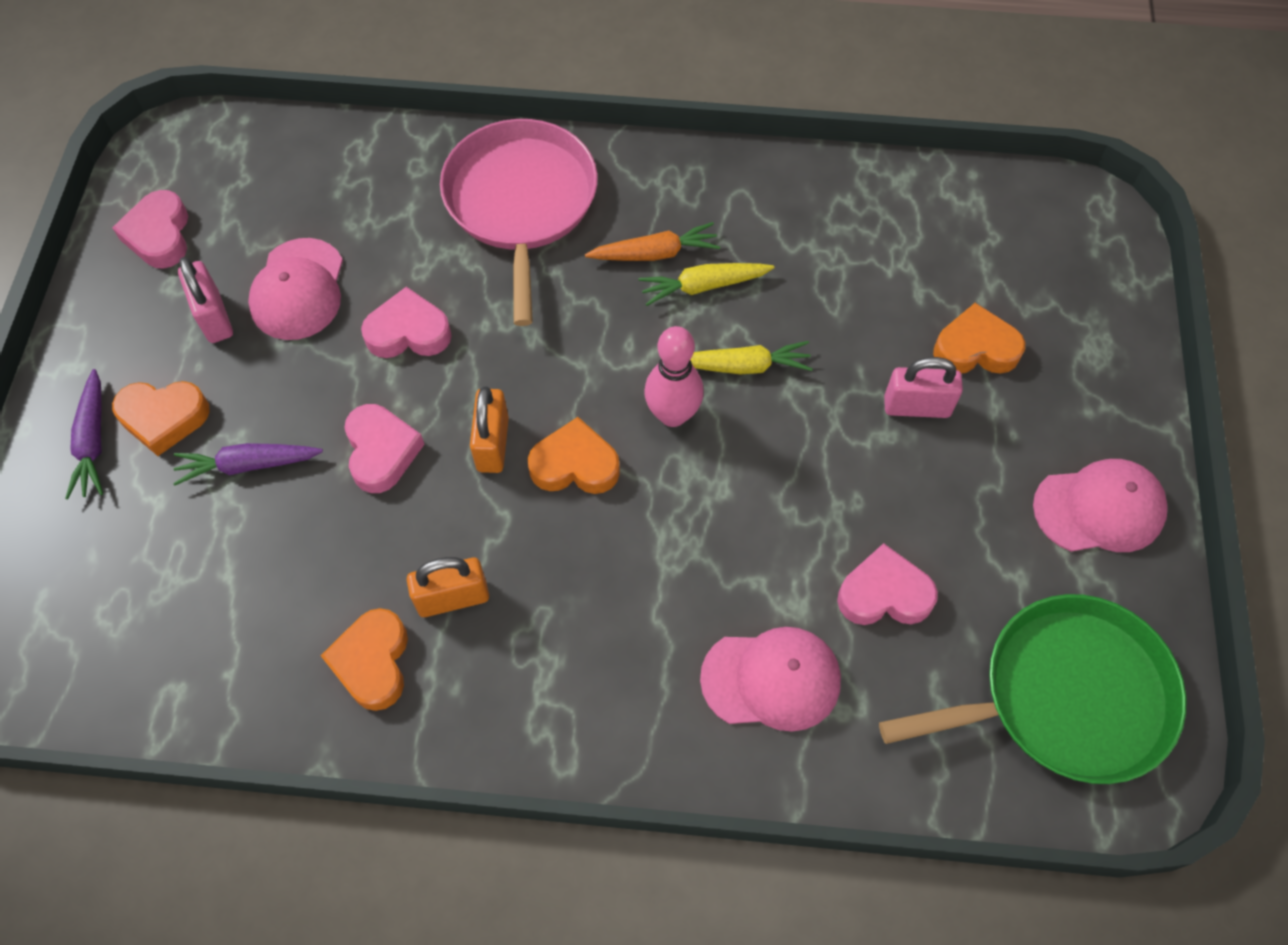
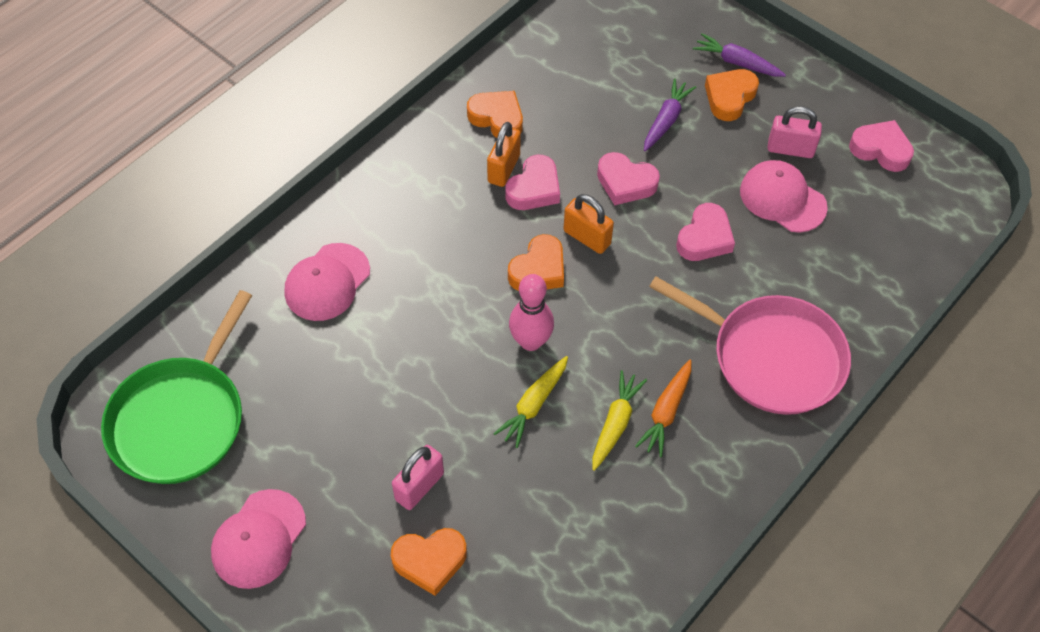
camera: 125 degrees right, 5 degrees down
(884, 594) = (321, 372): pink heart -> pink heart (534, 189)
(975, 348) = (430, 561): orange heart -> orange heart turned 45 degrees clockwise

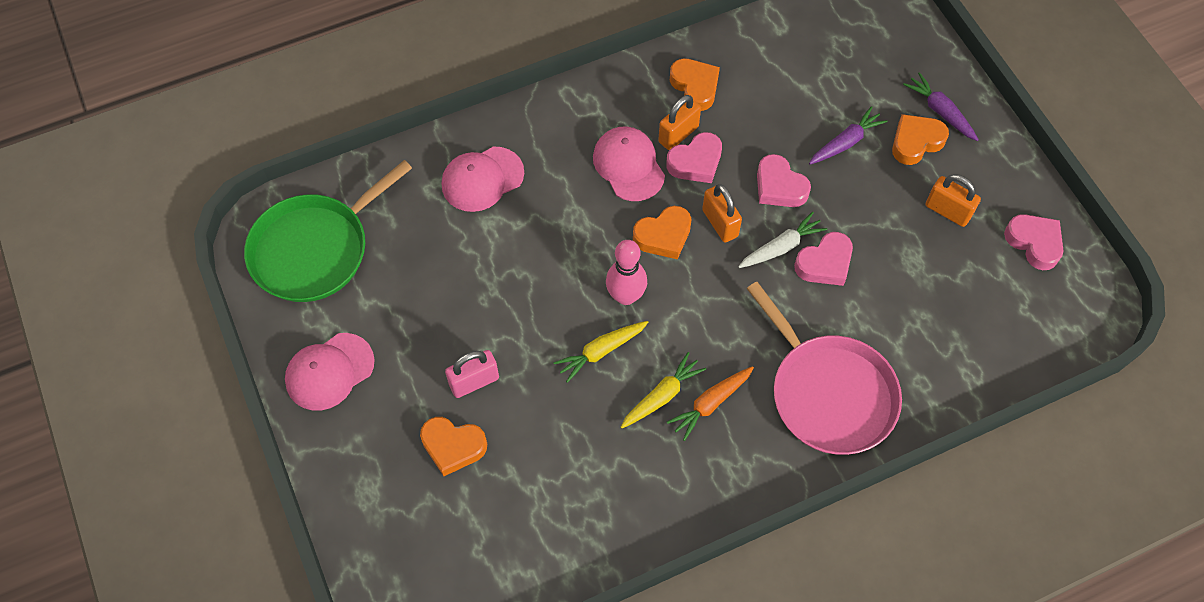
camera: 25 degrees right, 5 degrees up
(656, 238) = (781, 247): none -> white carrot
(782, 198) = (915, 254): pink cap -> pink cap (628, 165)
(790, 149) = (947, 211): pink padlock -> orange padlock

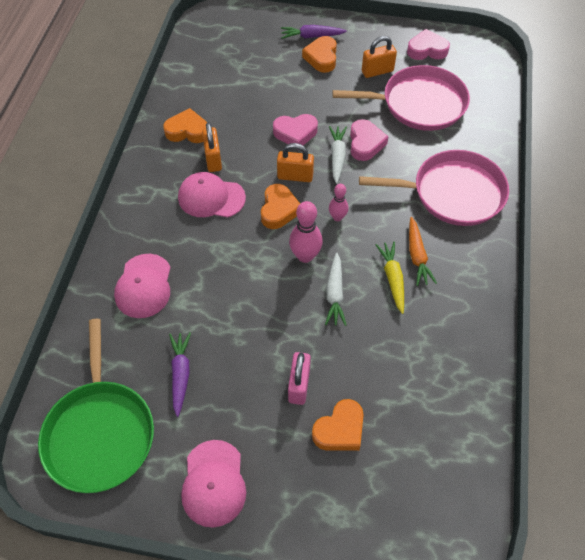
camera: 55 degrees left, 5 degrees down
(601, 351) = (335, 294): yellow carrot -> white carrot
(696, 162) = (241, 162): pink heart -> none
(699, 296) = (337, 217): none -> pink bowling pin
(845, 142) = (293, 86): purple carrot -> purple carrot (180, 374)
(935, 284) = (419, 104): none -> pink pan

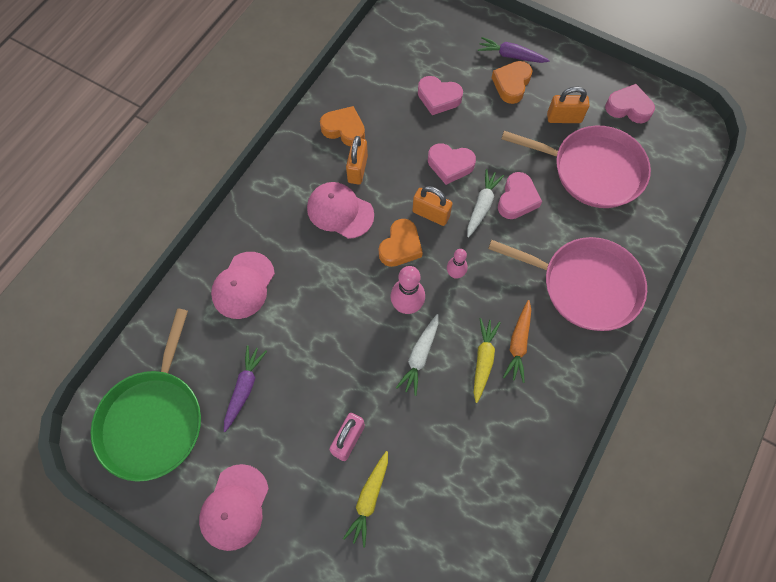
camera: 20 degrees right, 10 degrees up
(262, 84) = (438, 98): none -> pink heart
(340, 430) = (369, 499): orange heart -> yellow carrot

